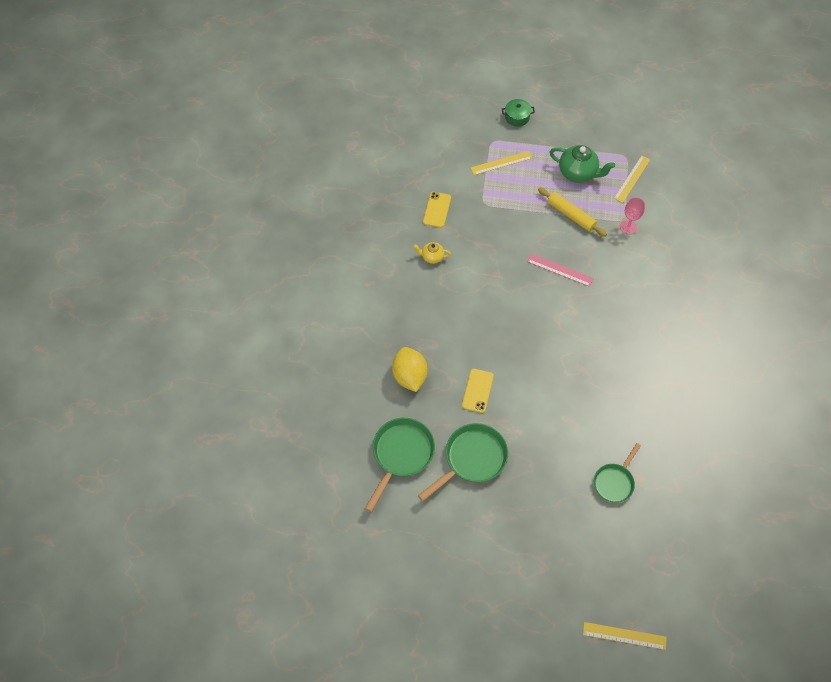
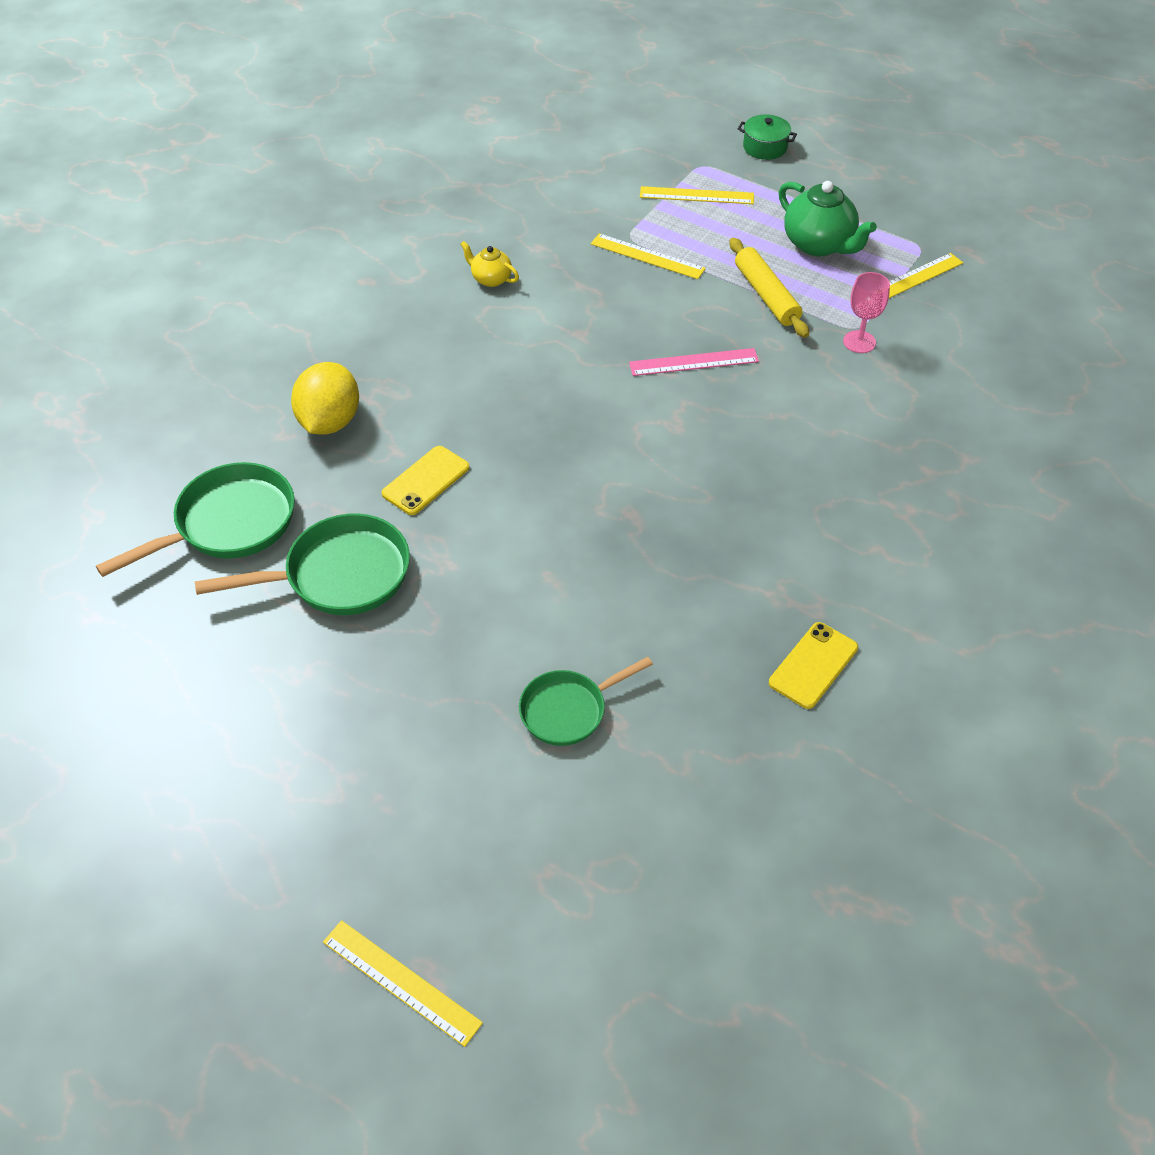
camera: 25 degrees right, 10 degrees down
(437, 210) = (546, 223): yellow phone -> yellow phone (813, 665)
(500, 212) = (647, 256): none -> yellow ruler
(560, 270) = (694, 362): pink ruler -> pink ruler turned 60 degrees counterclockwise

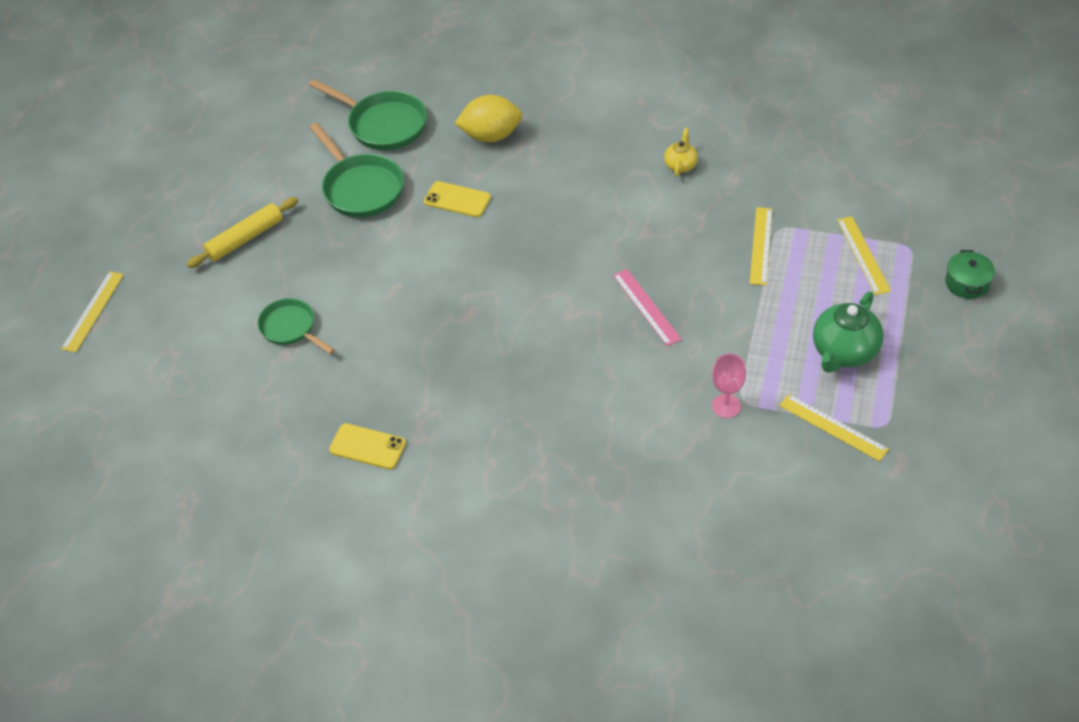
camera: 75 degrees right, 0 degrees up
(766, 295) = (753, 332): yellow rolling pin -> yellow rolling pin (245, 238)

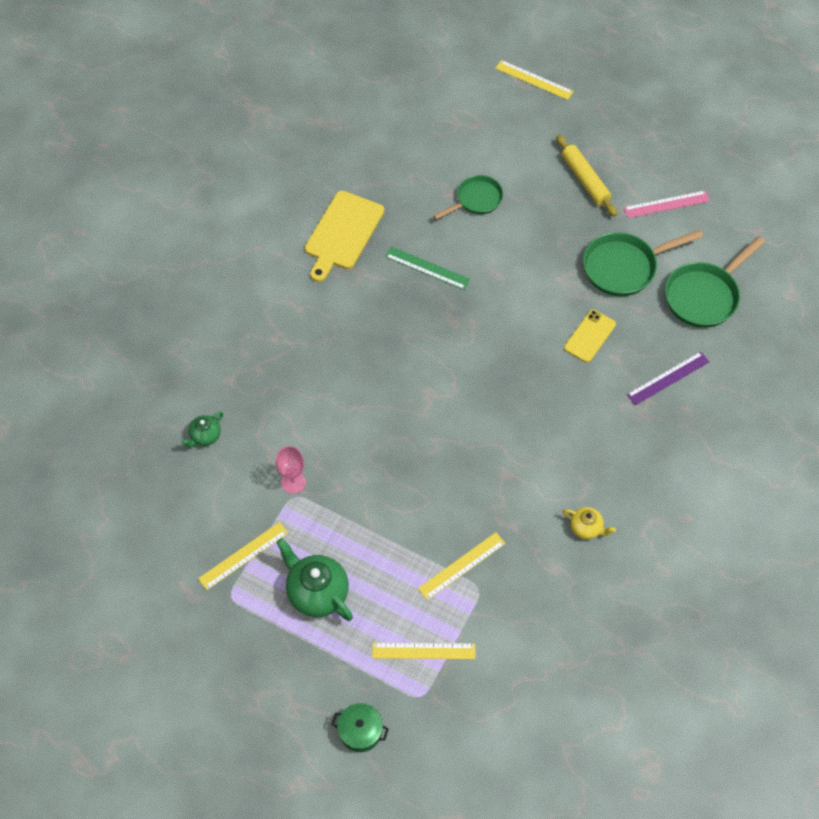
camera: 100 degrees right, 10 degrees up
(367, 446) = (343, 233): yellow phone -> yellow cutting board
(401, 352) = (427, 268): none -> green ruler
(491, 136) = (668, 378): yellow lemon -> purple ruler
(646, 307) = (418, 452): pink ruler -> pink ruler (666, 204)
(701, 508) = (205, 436): none -> green teapot
(761, 245) = (462, 566): yellow ruler -> yellow ruler turned 60 degrees counterclockwise

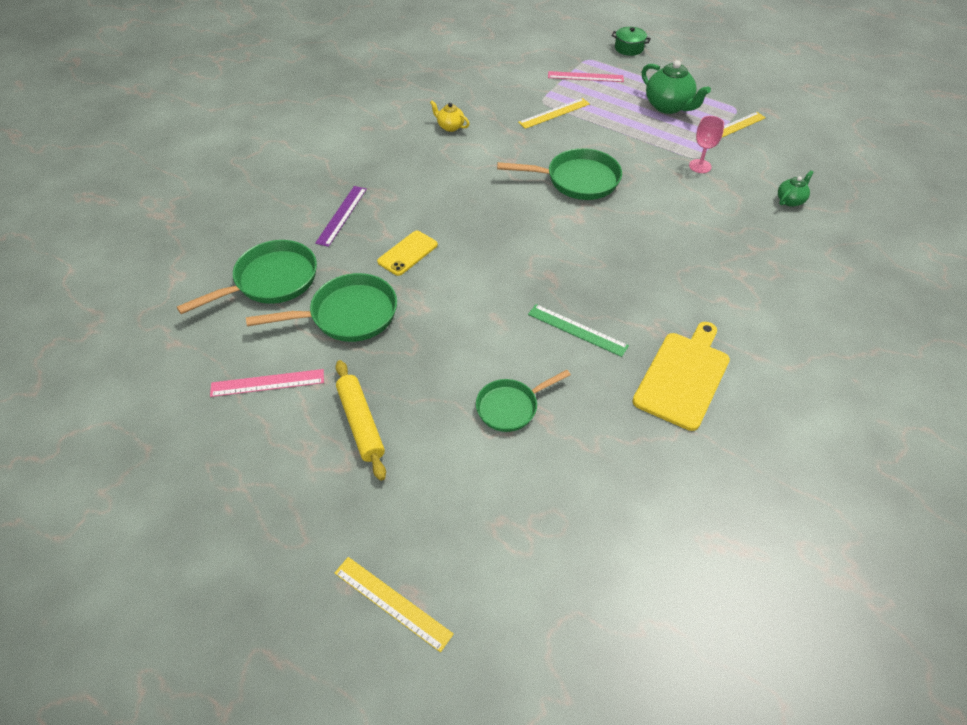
camera: 175 degrees left, 10 degrees down
(423, 651) = (585, 77): yellow ruler -> pink ruler
(430, 448) = (577, 180): none -> green pan
(668, 378) = (342, 215): purple ruler -> purple ruler turned 45 degrees counterclockwise

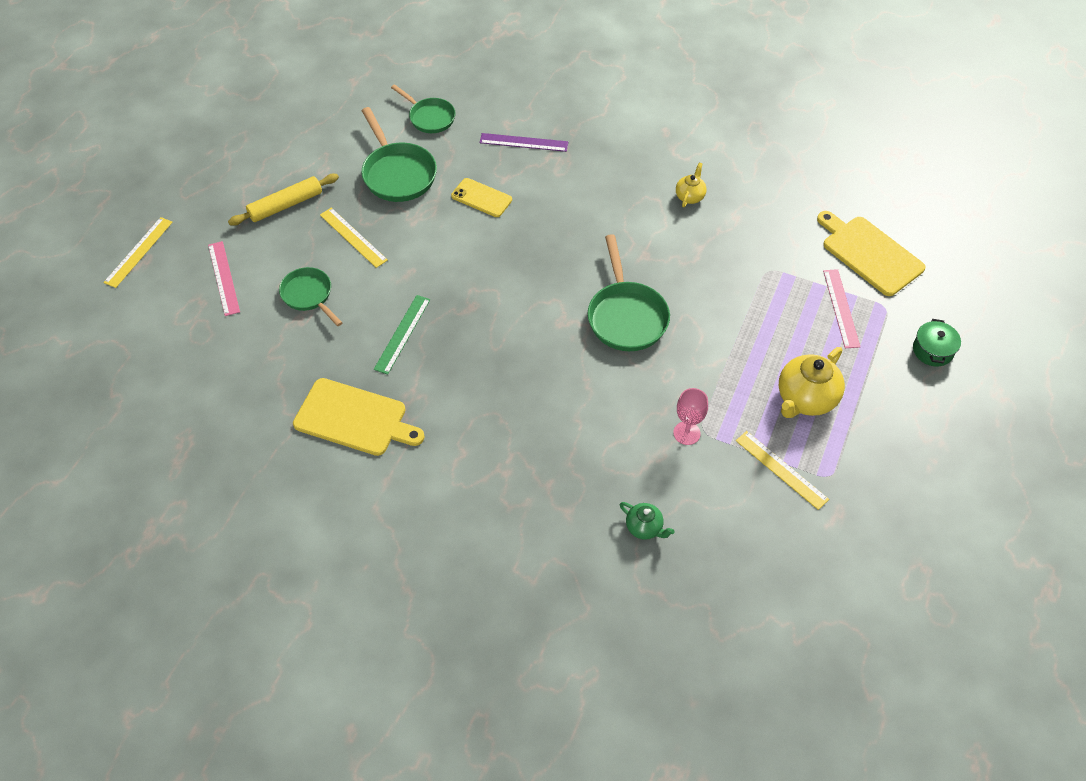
camera: 80 degrees right, 5 degrees up
(267, 383) = (320, 143): pink ruler -> pink ruler (223, 278)
(271, 281) = (430, 117): green pan -> green pan, size x0.64
(535, 56) = (869, 253): none -> yellow cutting board
(554, 113) = (748, 284): yellow ruler -> yellow ruler (353, 237)
(668, 106) = (805, 399): green teapot -> yellow teapot

